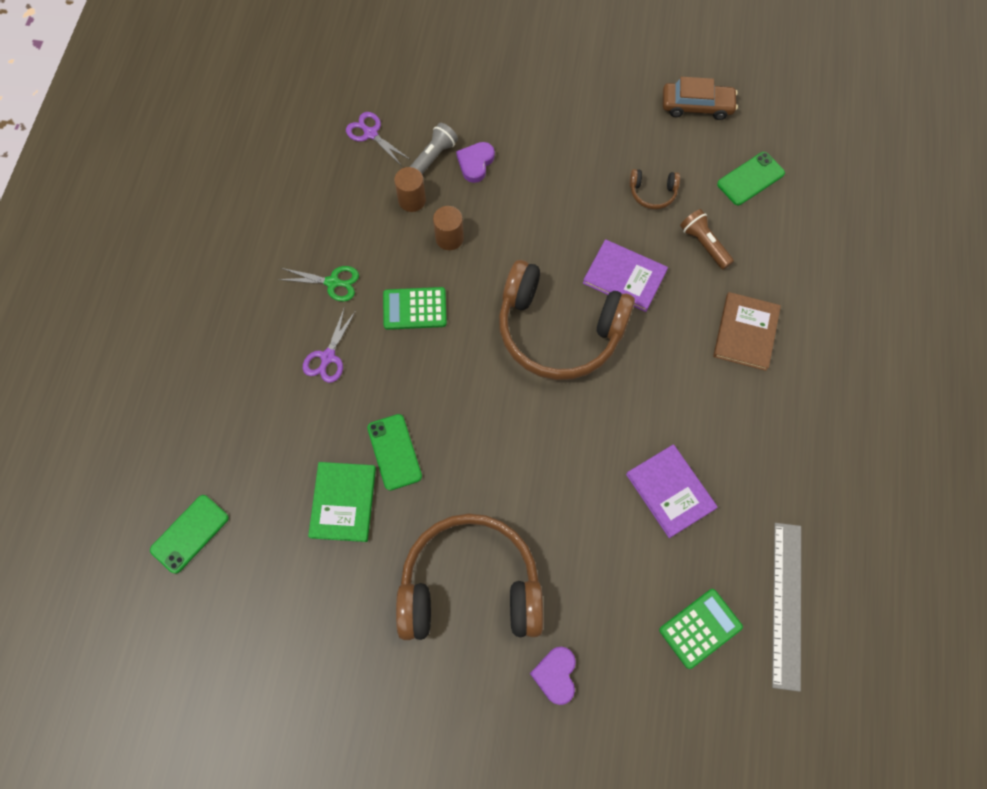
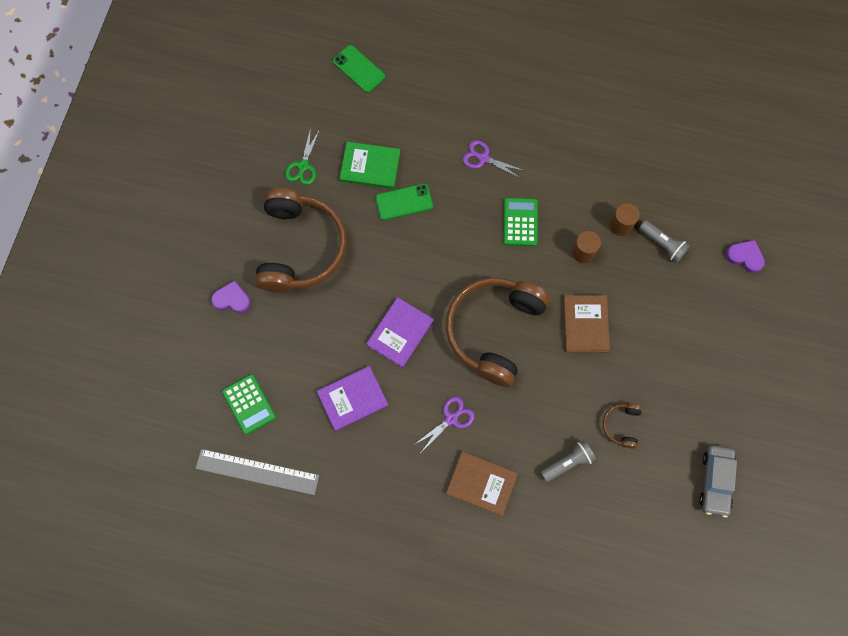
camera: 95 degrees right, 5 degrees up
(332, 282) = (547, 163): green scissors -> green scissors (303, 166)
(371, 134) = (687, 195): purple scissors -> purple scissors (451, 419)
(475, 163) = (656, 278): purple heart -> purple heart (745, 257)
(539, 232) = (585, 324): none -> brown book
(624, 277) = (539, 389): purple book -> purple book (400, 333)
(697, 106) = (715, 481): brown car -> grey car
(704, 244) = (568, 462): brown flashlight -> grey flashlight
(750, 179) = (634, 517): green phone -> none

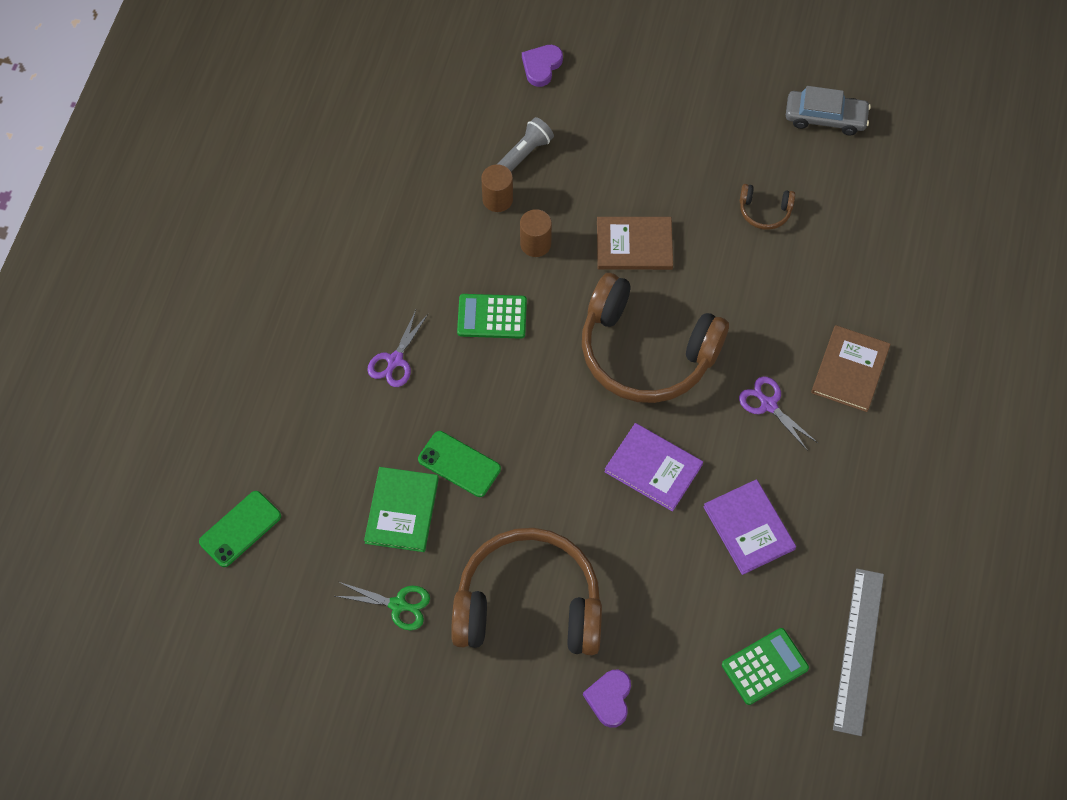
camera: 90 degrees left, 10 degrees down
(404, 202) = (459, 464): green phone -> green phone turned 45 degrees counterclockwise
(568, 462) = (815, 271): grey flashlight -> none

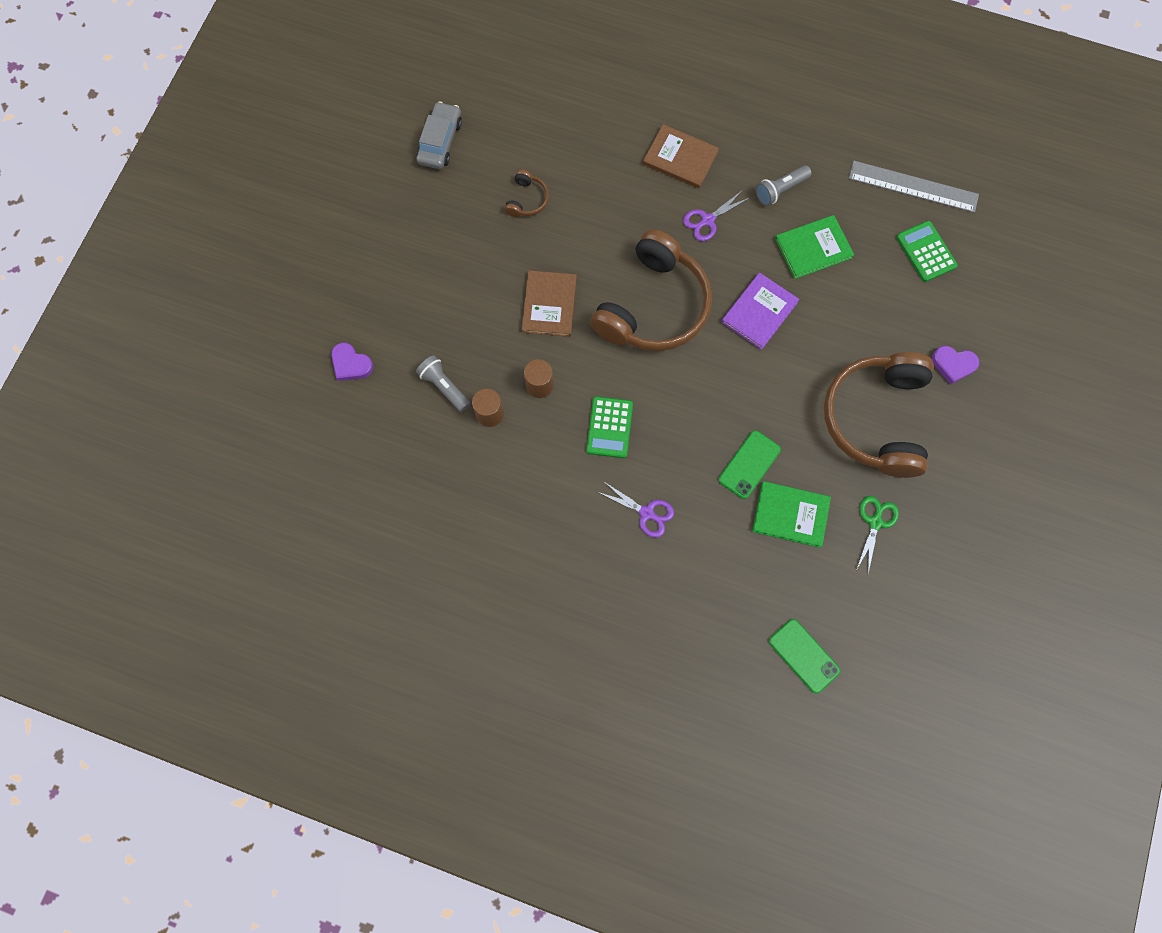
camera: 85 degrees left, 10 degrees up
(749, 528) = (813, 248): purple book -> green book
(825, 487) = (780, 190): none -> grey flashlight

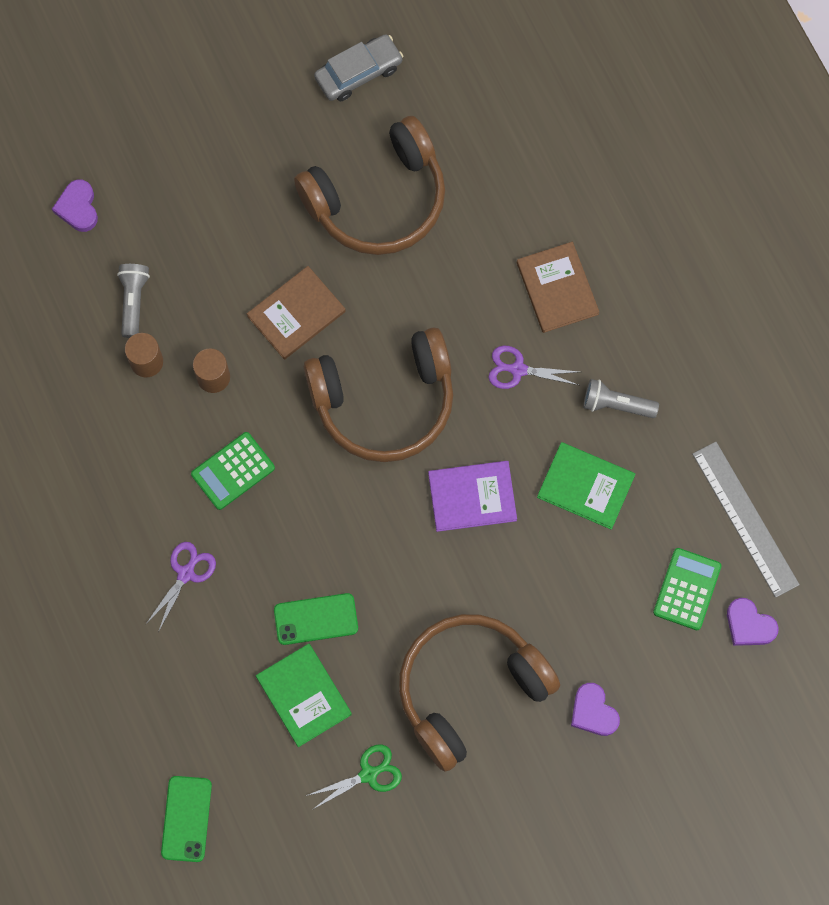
camera: 45 degrees right, 0 degrees up
(527, 200) = (378, 199): brown headphones -> brown headphones, size x2.44
(646, 513) = (186, 573): purple scissors -> purple scissors turned 135 degrees counterclockwise
(977, 239) = (749, 625): none -> purple heart

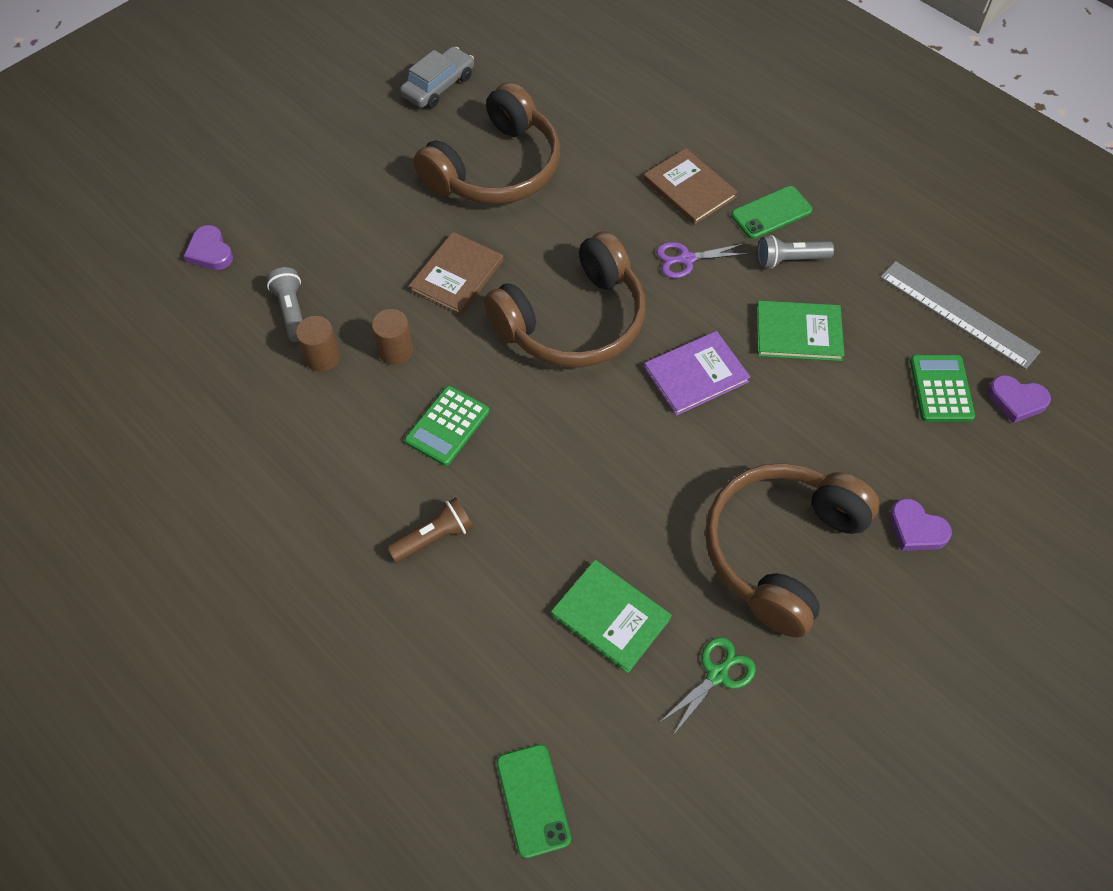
camera: 20 degrees left, 15 degrees down
(186, 573) = (434, 537): purple scissors -> brown flashlight
(316, 619) = (591, 536): green phone -> green phone (771, 213)

